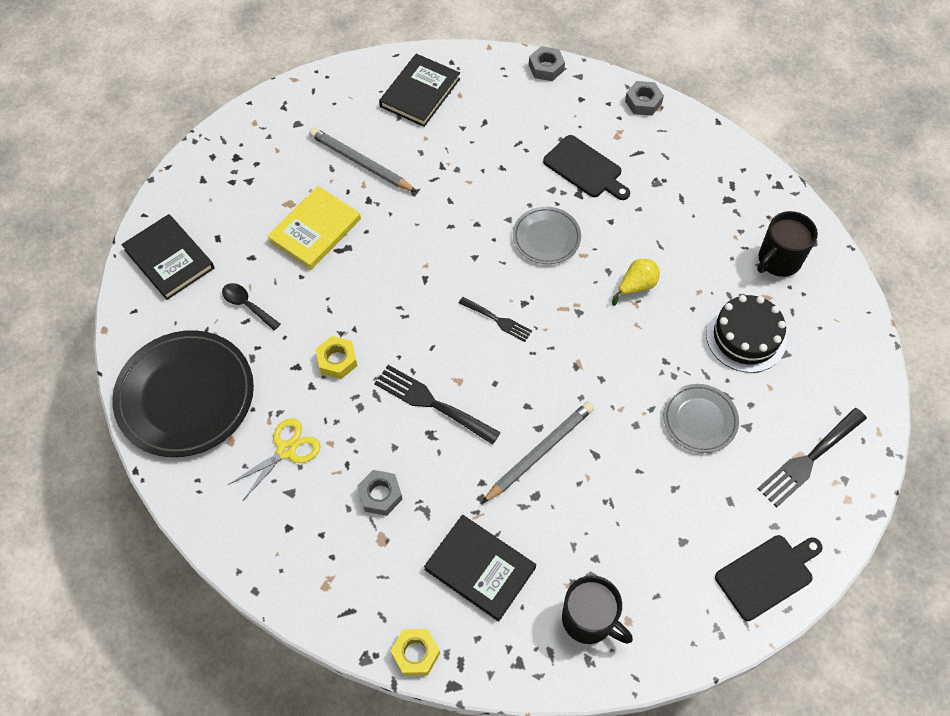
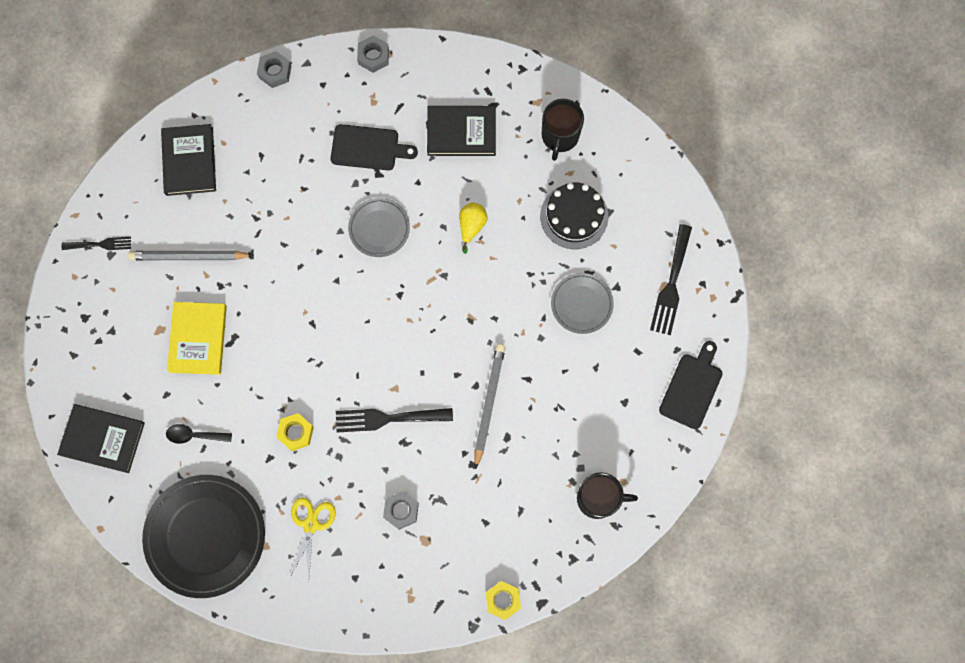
camera: 35 degrees left, 15 degrees up
(480, 568) = (505, 514): black book -> black book (461, 132)
(497, 320) = (389, 321): black fork -> black fork (100, 244)

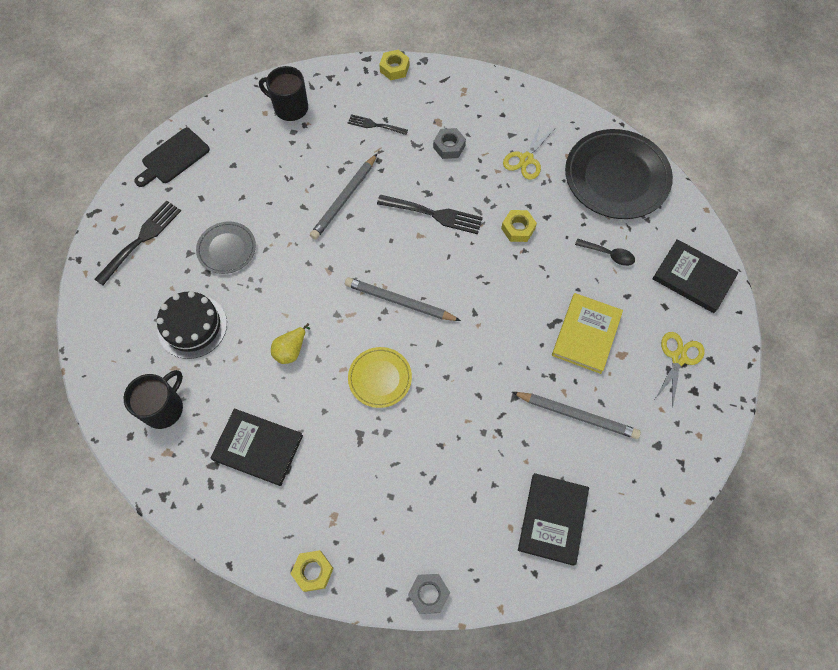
camera: 160 degrees left, 10 degrees down
(100, 244) = (667, 460): black fork -> black fork (375, 125)
(104, 345) = (678, 358): none -> yellow scissors
(368, 148) = (359, 465): black cutting board -> none
(373, 56) = (313, 571): grey nut -> yellow nut
(379, 228) = (380, 378): grey plate -> yellow plate
(389, 309) = (399, 301): none -> grey pencil

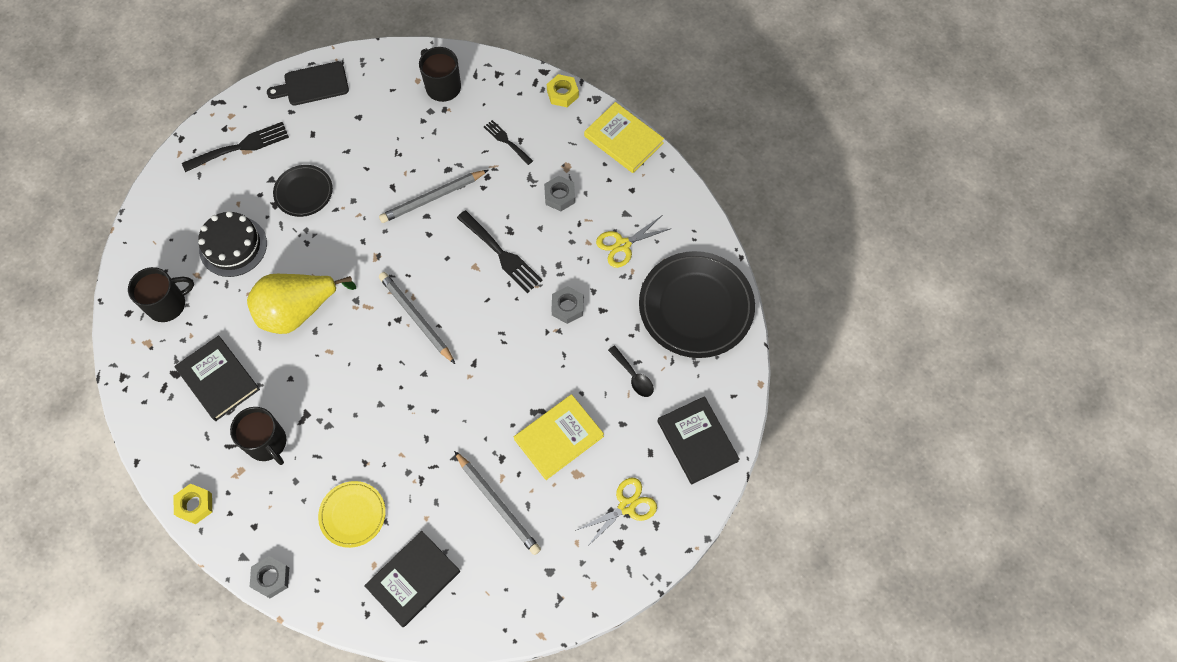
camera: 30 degrees right, 0 degrees up
(227, 249) = (304, 192): grey plate -> black plate
(291, 350) = (298, 311): yellow pear -> yellow pear, size x2.10
(342, 478) = (267, 443): none -> black mug
(380, 378) = (354, 376): yellow plate -> yellow plate (353, 515)
(468, 80) = (623, 139): none -> yellow book
(518, 228) = (567, 307): yellow nut -> grey nut

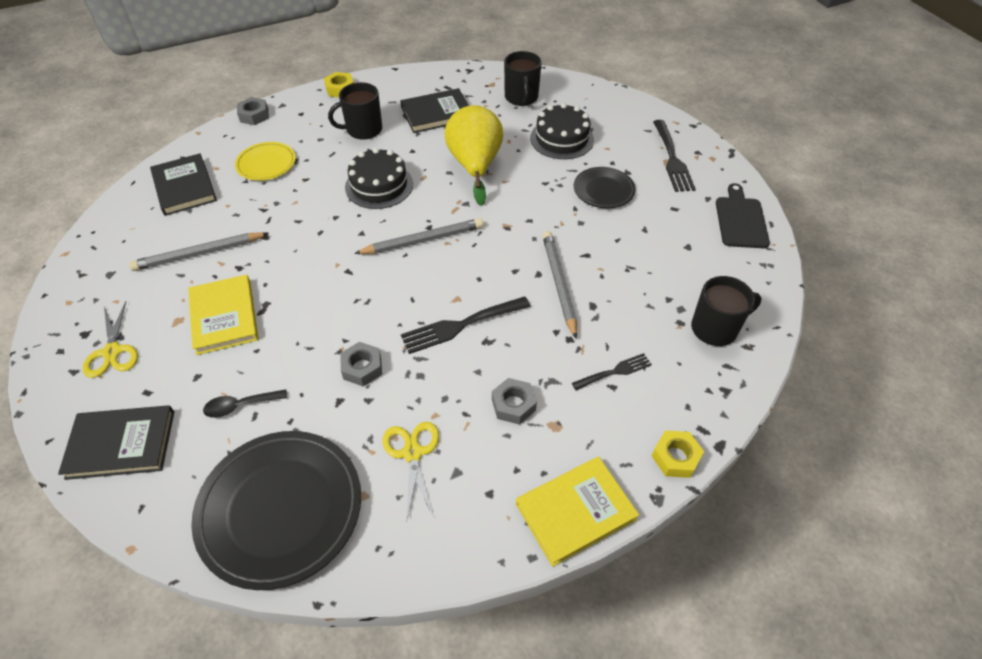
camera: 110 degrees right, 15 degrees down
(353, 387) = (379, 185): none -> black cake

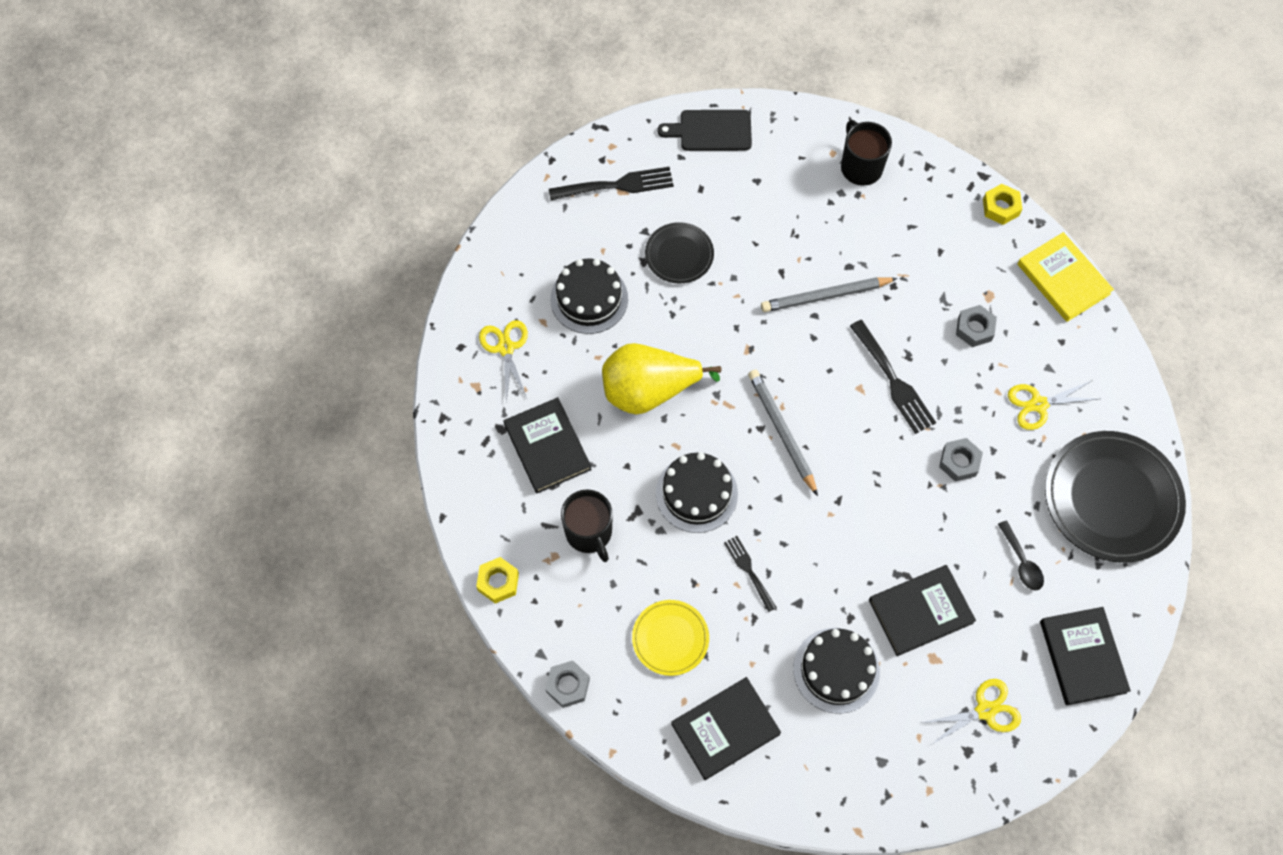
camera: 95 degrees left, 15 degrees up
(198, 254) = (836, 670): grey pencil -> black cake
(224, 316) = (920, 611): yellow book -> black book
(521, 98) = (506, 348): black mug -> yellow scissors
(614, 372) = (924, 249): black fork -> black fork (749, 571)

